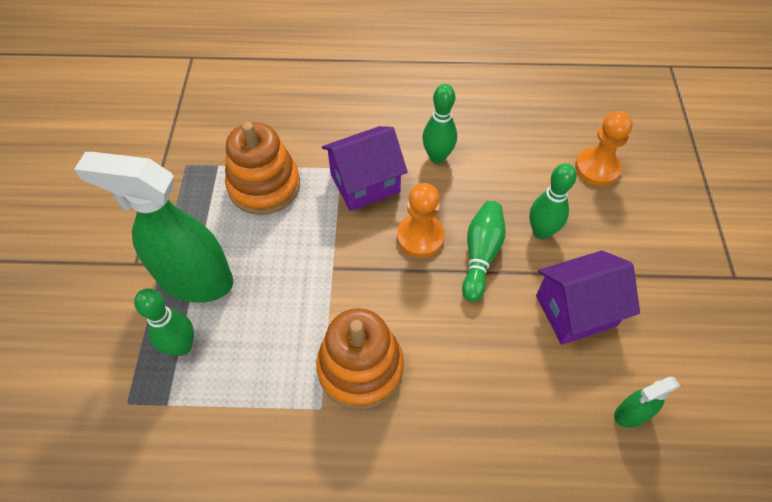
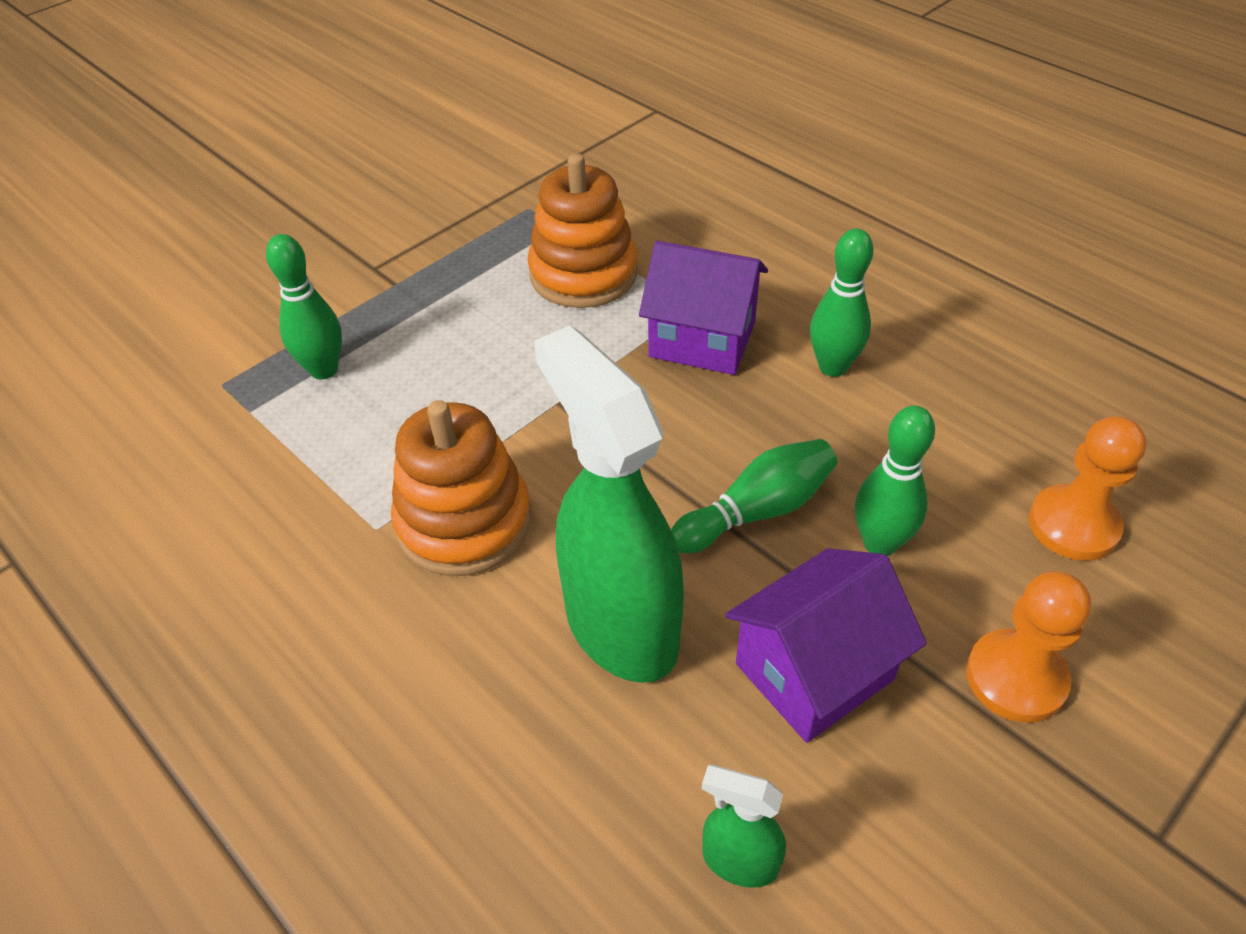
camera: 45 degrees right, 10 degrees down
(195, 281) = (407, 319): green spray bottle -> green spray bottle (620, 626)
(420, 237) = (701, 438): orange pawn -> orange pawn (1015, 678)
(575, 310) = (814, 671): purple house -> purple house turned 60 degrees counterclockwise

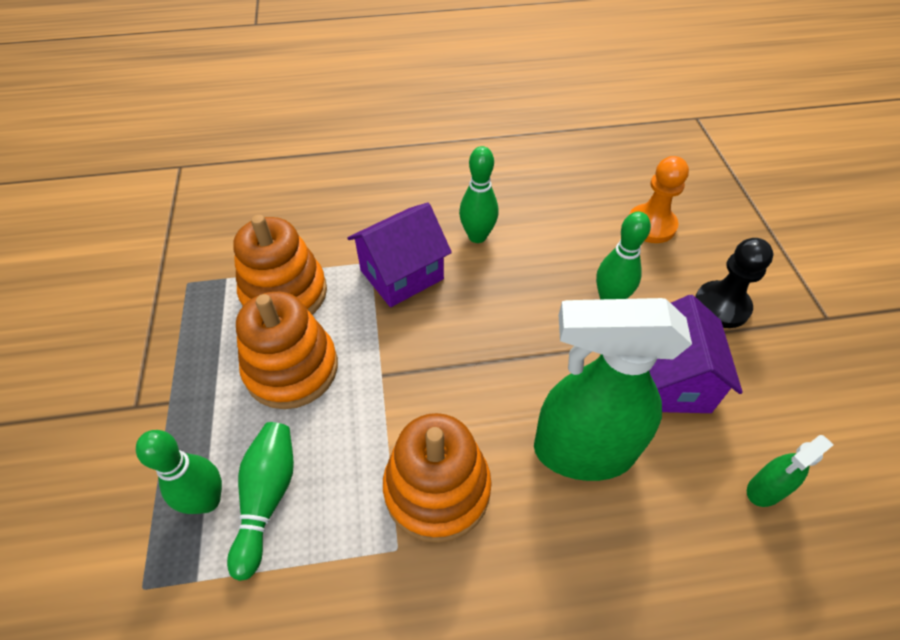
camera: 55 degrees left, 5 degrees up
(502, 334) = (291, 368): none -> orange stacking toy
(757, 511) = (549, 334): green bowling pin -> green bowling pin (267, 498)
(1015, 678) = (721, 306): orange pawn -> black pawn

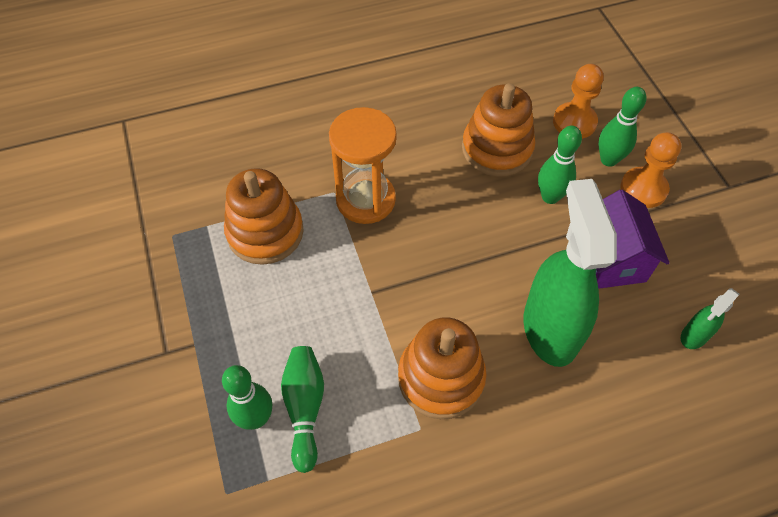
camera: 10 degrees left, 5 degrees up
(291, 368) = (292, 299): orange stacking toy -> orange stacking toy (497, 149)
(402, 275) = (365, 200): purple house -> orange hourglass
(477, 236) = (424, 153): green bowling pin -> green bowling pin (608, 160)
(582, 451) = (549, 329): green spray bottle -> green spray bottle turned 90 degrees clockwise
(721, 306) = (643, 189): black pawn -> orange pawn

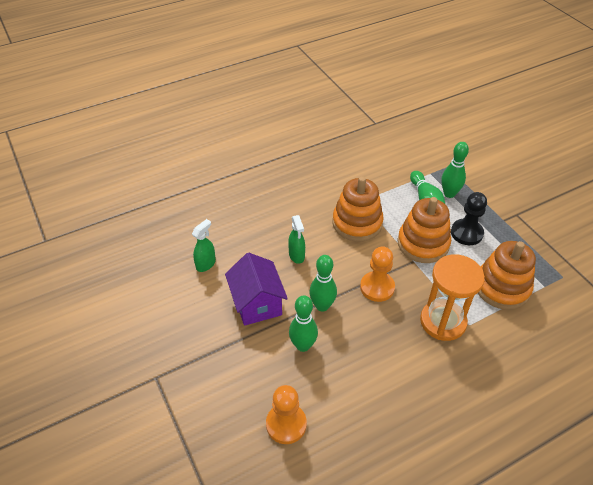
camera: 170 degrees right, 10 degrees down
(268, 328) = (466, 233): none -> black pawn
(497, 149) = (352, 383): orange stacking toy -> orange stacking toy (423, 243)
(549, 329) = (296, 255): green spray bottle -> green spray bottle, size x0.45
(608, 160) = (255, 388): green bowling pin -> green bowling pin (322, 306)
(643, 189) = (228, 364): orange pawn -> orange pawn (377, 287)

